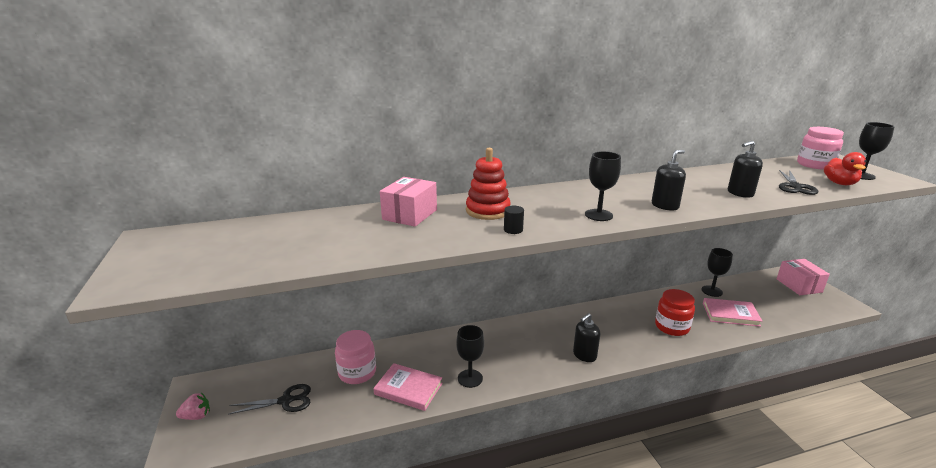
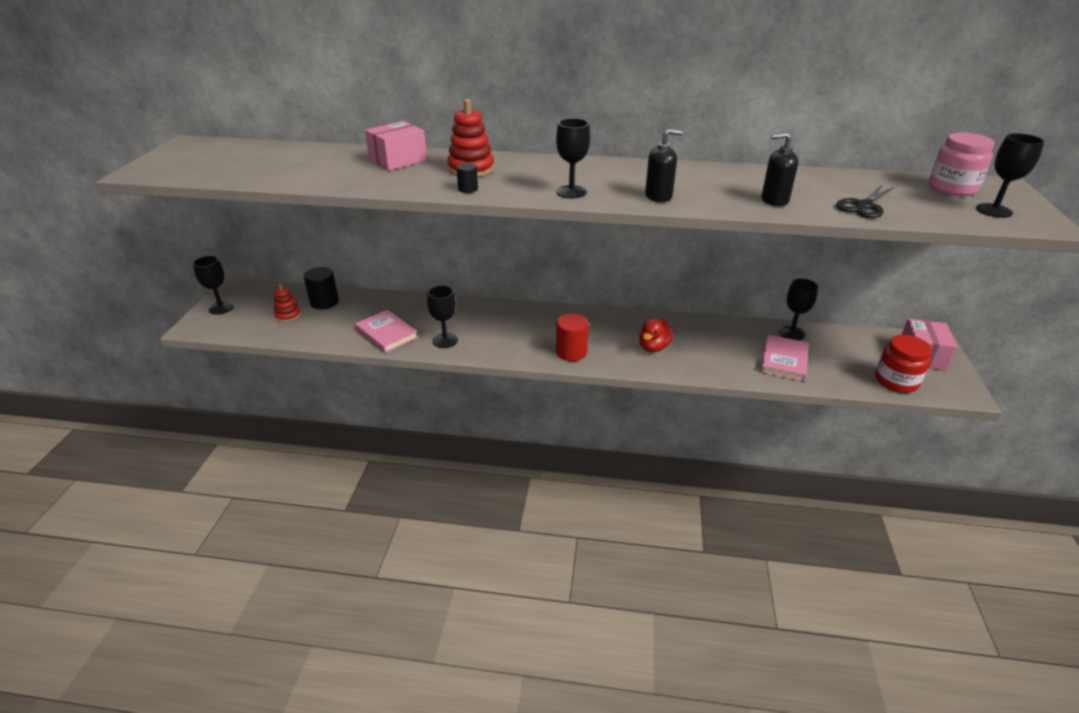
camera: 25 degrees right, 10 degrees up
(196, 416) = (221, 308): pink strawberry -> black goblet
(285, 401) = (288, 315): black scissors -> red stacking toy
(315, 373) = (324, 302): none -> black cylinder
(357, 372) = (357, 310): pink jar -> none
(584, 355) = (571, 352): black soap dispenser -> red cylinder
(672, 327) = (696, 353): red jar -> red jar (896, 381)
(730, 314) = (784, 360): pink book -> pink book turned 75 degrees clockwise
(839, 183) = (938, 213): red duck -> red duck (653, 347)

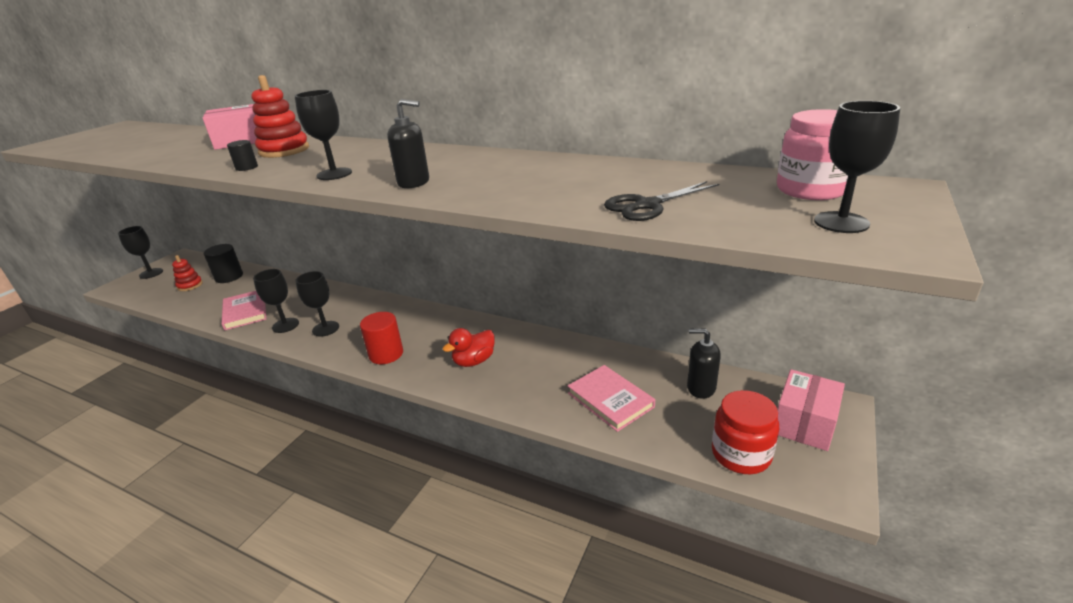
camera: 20 degrees right, 5 degrees down
(774, 200) = (539, 193): black soap dispenser -> black soap dispenser (701, 388)
(784, 360) = (610, 400): pink book -> pink book turned 75 degrees counterclockwise
(791, 333) = (647, 367): black goblet -> black goblet (325, 329)

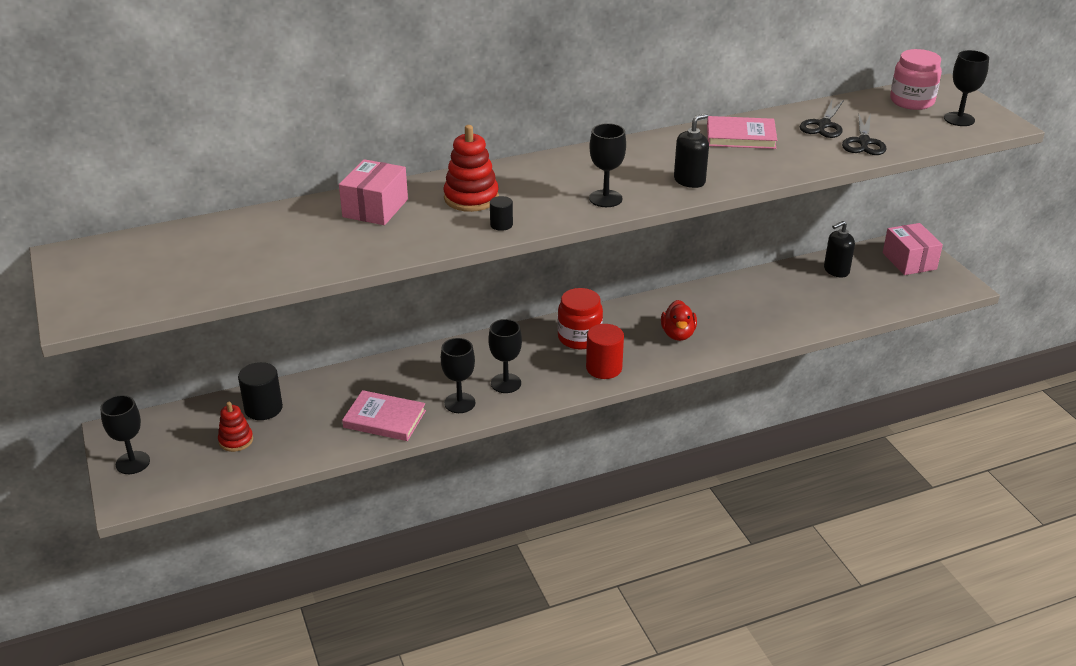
camera: 50 degrees left, 5 degrees up
(610, 400) = (803, 306): pink book -> pink book (741, 136)
(644, 181) = (823, 125): none -> black scissors
(741, 454) = (906, 294): red jar -> red jar (579, 338)

